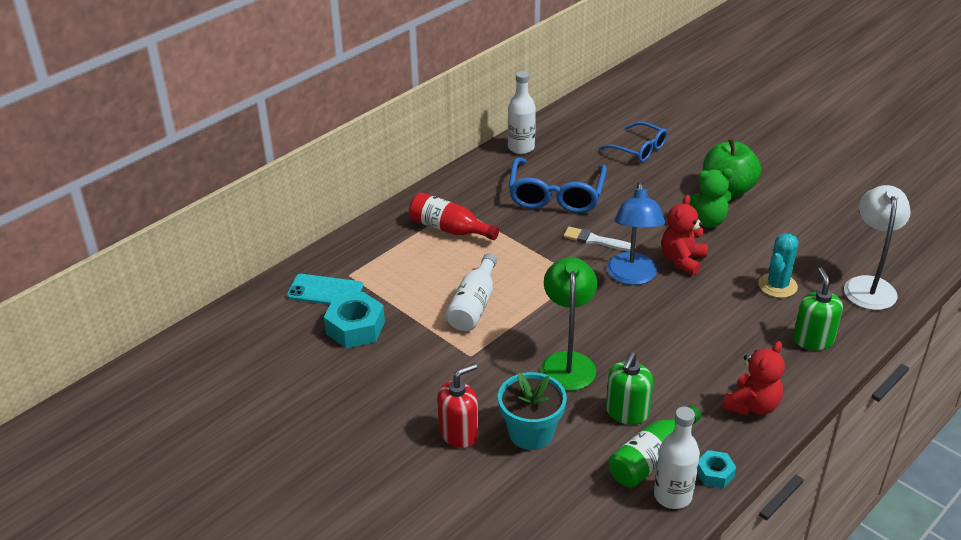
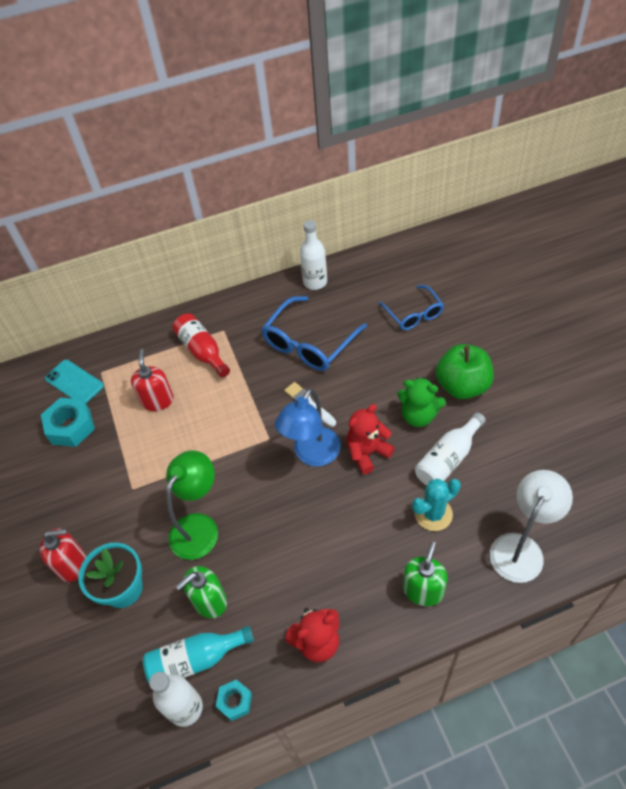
camera: 30 degrees right, 15 degrees up
(435, 280) = (157, 400): none -> red soap dispenser
(474, 305) = (169, 437): white bottle -> white bottle (448, 459)
(651, 458) = (196, 659): green bottle -> turquoise bottle

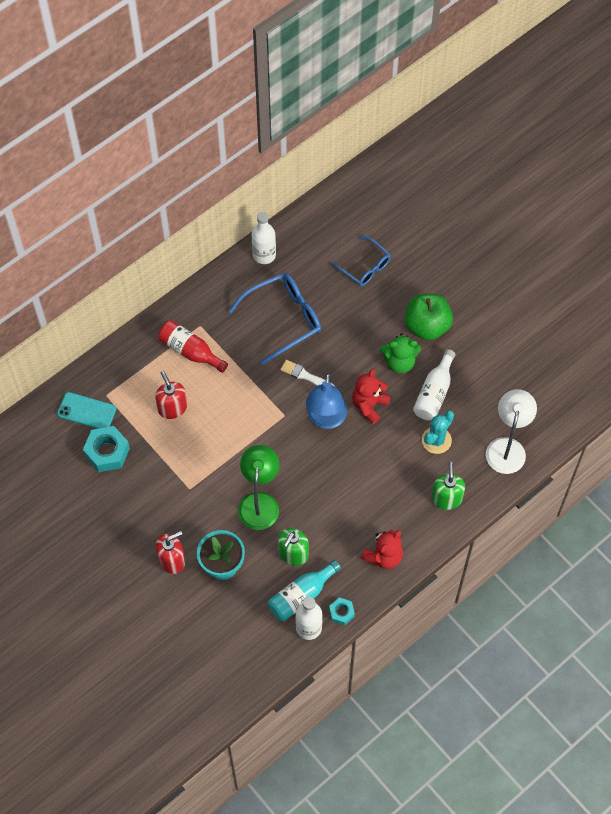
camera: 25 degrees left, 10 degrees up
(309, 343) = (283, 319): blue glasses -> blue glasses turned 135 degrees counterclockwise

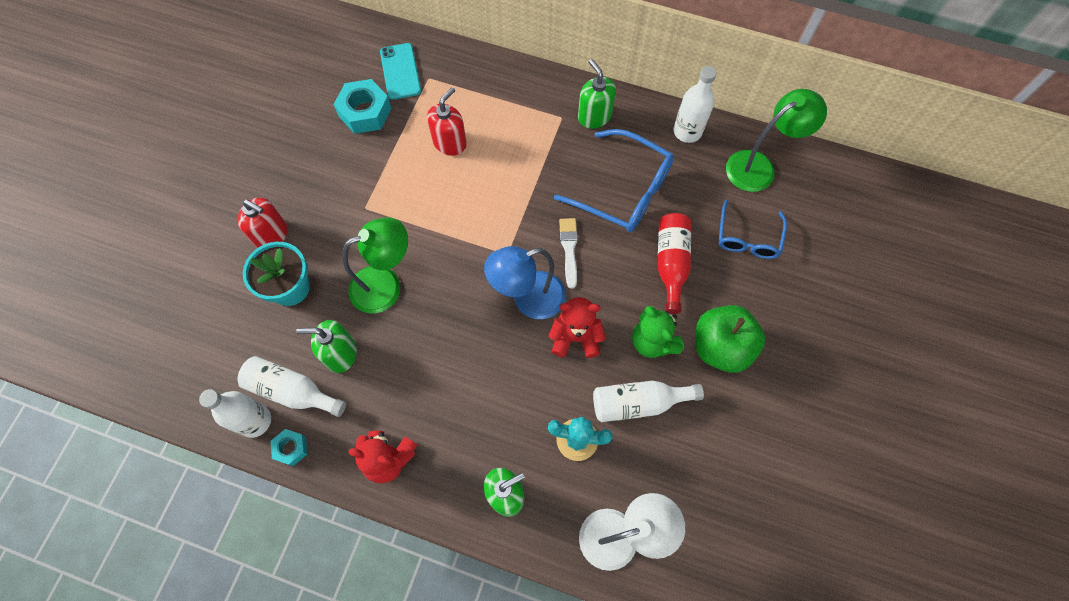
camera: 60 degrees right, 5 degrees up
(190, 351) = (526, 124): red bottle -> red bottle (671, 264)
(213, 305) = (594, 116): none -> green soap dispenser
(301, 595) = (292, 391): turquoise bottle -> white bottle
(318, 229) = (759, 166): none -> green lamp

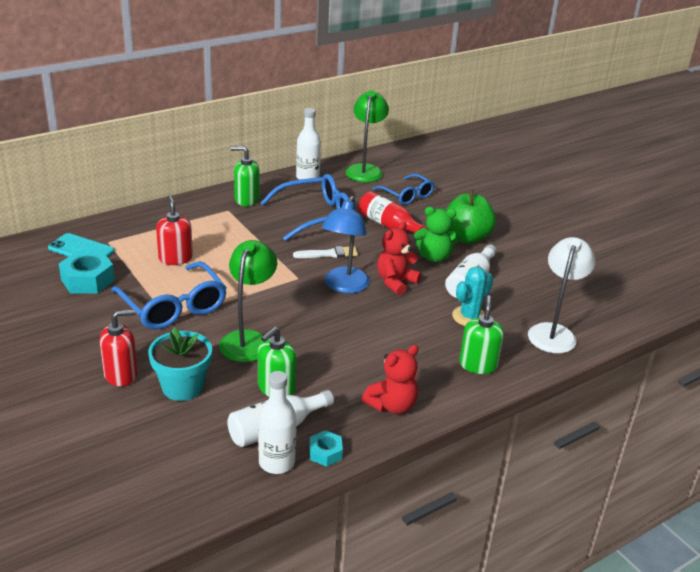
camera: 55 degrees left, 35 degrees down
(383, 197) = (173, 306): none -> blue glasses
(569, 249) = (329, 254): white brush -> white brush turned 135 degrees clockwise

